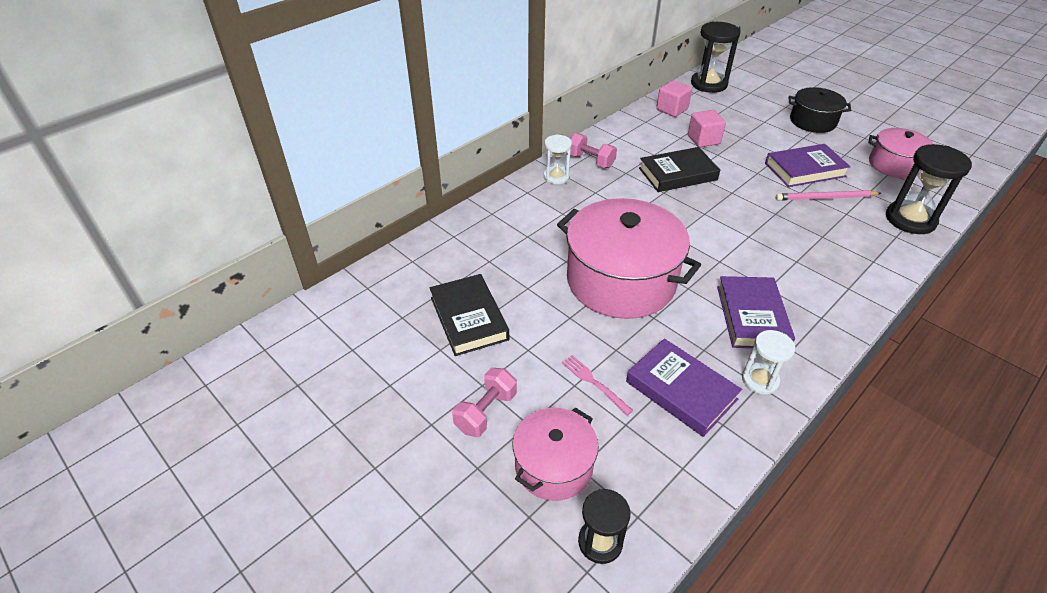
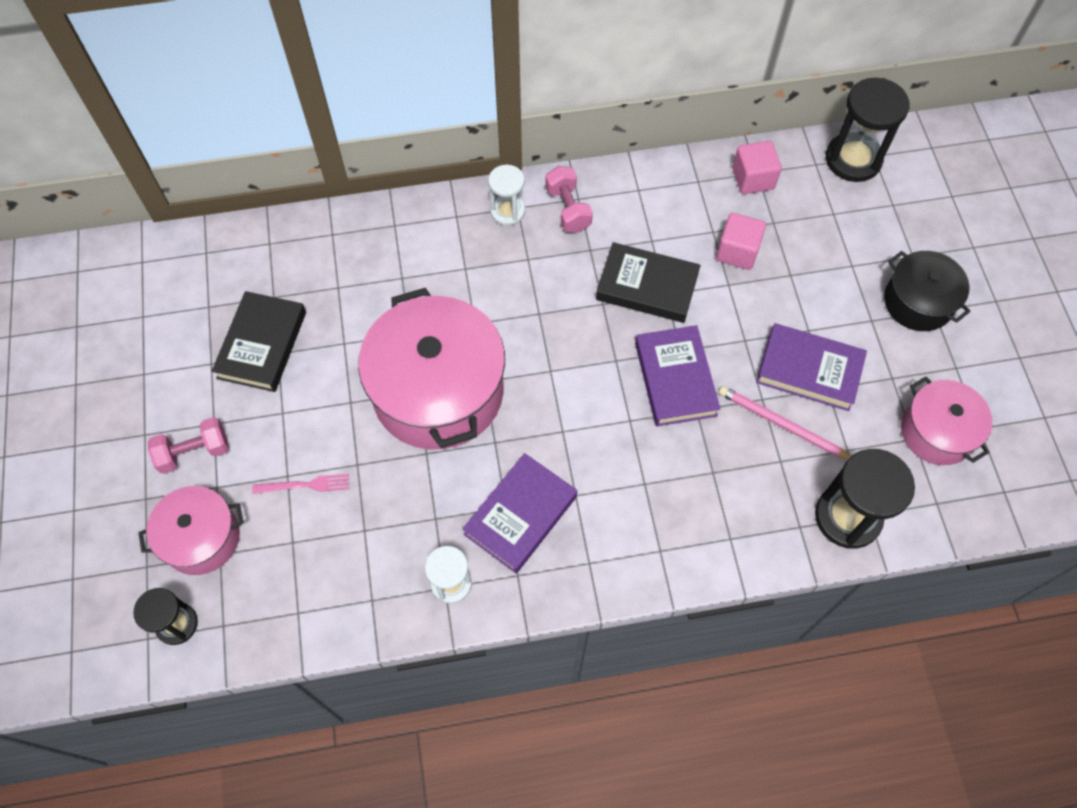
camera: 35 degrees right, 20 degrees up
(594, 383) = (305, 485): pink fork -> pink fork turned 90 degrees clockwise
(681, 390) = (370, 544): purple book -> purple book (675, 379)

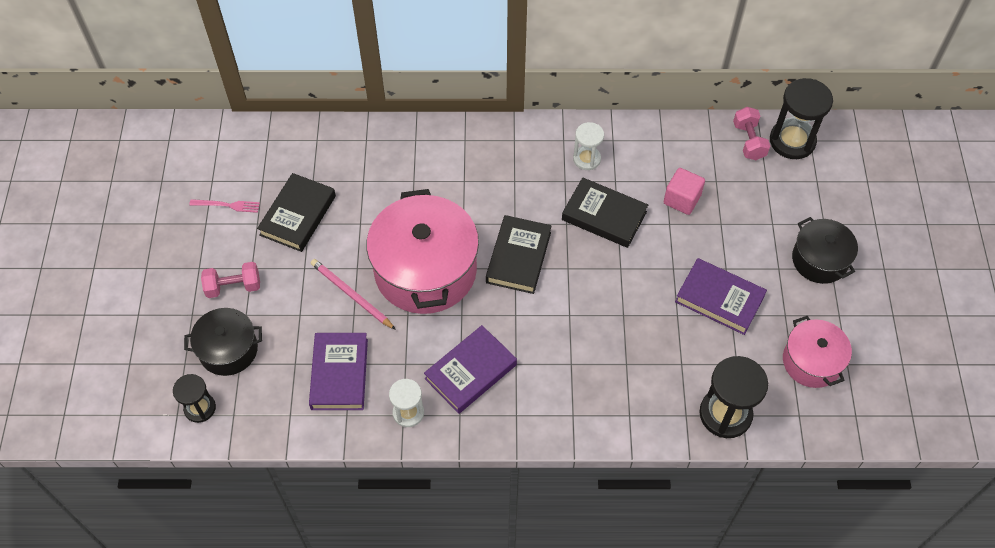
camera: 10 degrees right, 5 degrees down
(201, 538) = (228, 350): pink pot -> black pot
(305, 485) = (312, 324): pink fork -> pink fork (227, 205)
(507, 211) = (505, 142): white hourglass -> white hourglass (586, 159)
(552, 356) = (518, 257): none -> black book
(568, 209) = (553, 147): pink dumbbell -> pink dumbbell (748, 141)
(675, 379) = (611, 289): purple book -> purple book (339, 374)
(753, 179) = (707, 144): pink cube -> none
(782, 425) = (689, 337): pink pencil -> pink pencil (351, 295)

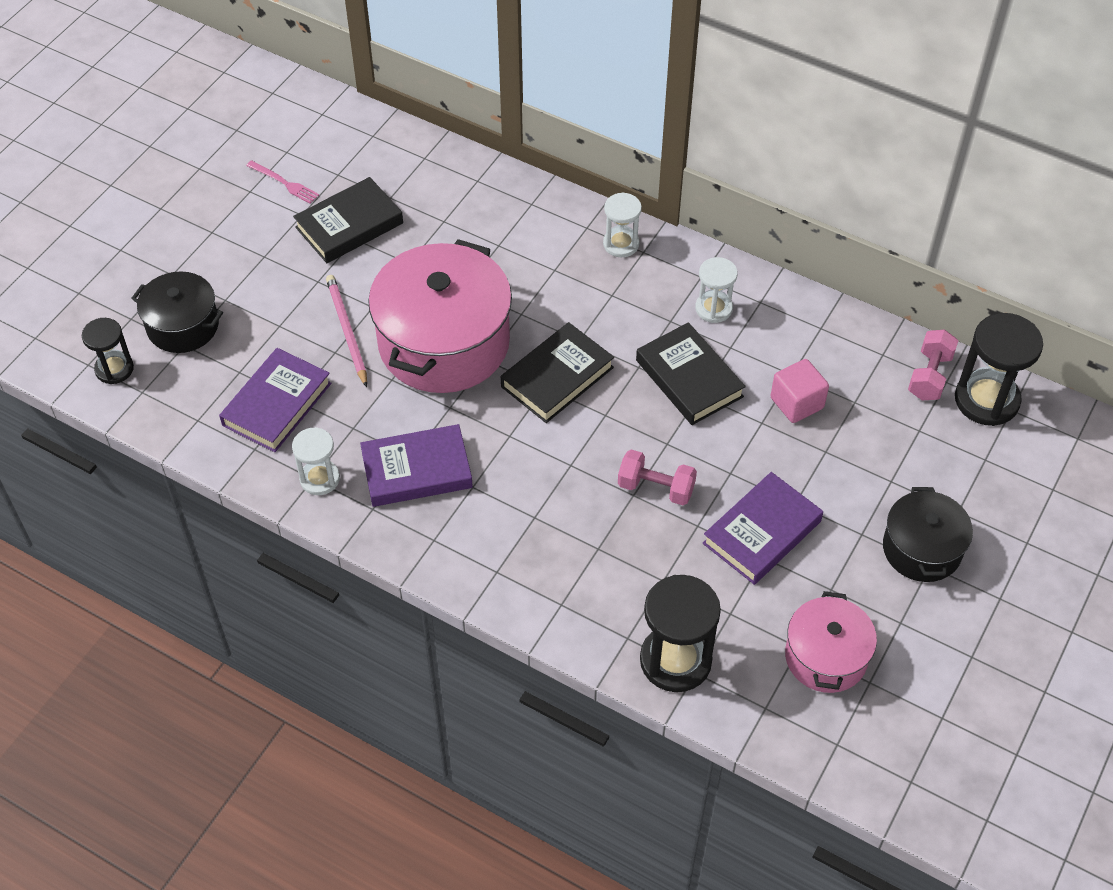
camera: 30 degrees right, 5 degrees down
(233, 287) = (232, 266): pink dumbbell -> pink dumbbell (656, 488)
(496, 141) = (621, 244): none -> white hourglass
(719, 299) = (762, 532): purple book -> purple book turned 75 degrees clockwise

